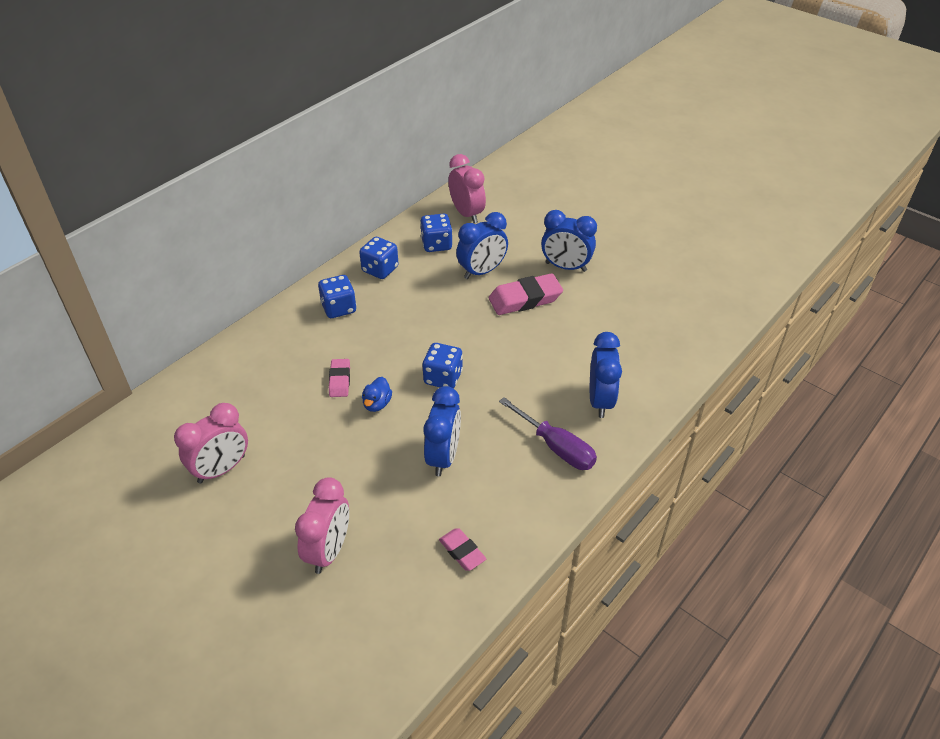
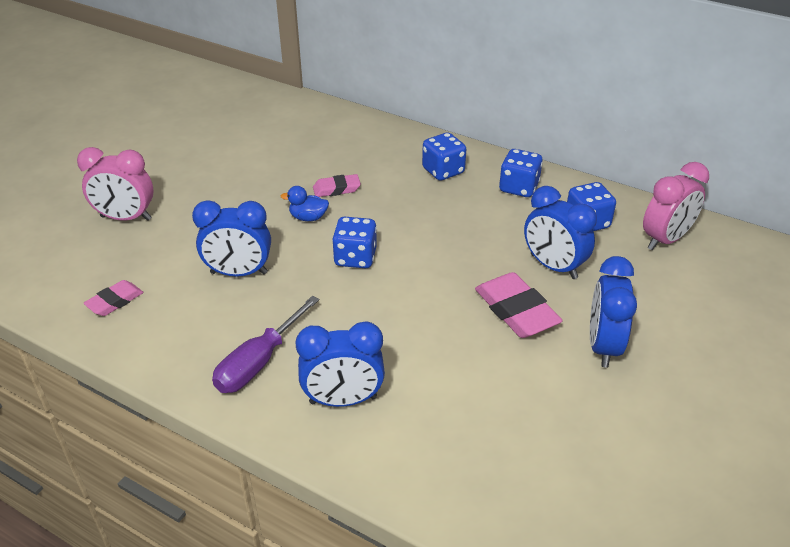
camera: 80 degrees right, 5 degrees down
(221, 469) = (218, 146): pink clock -> none

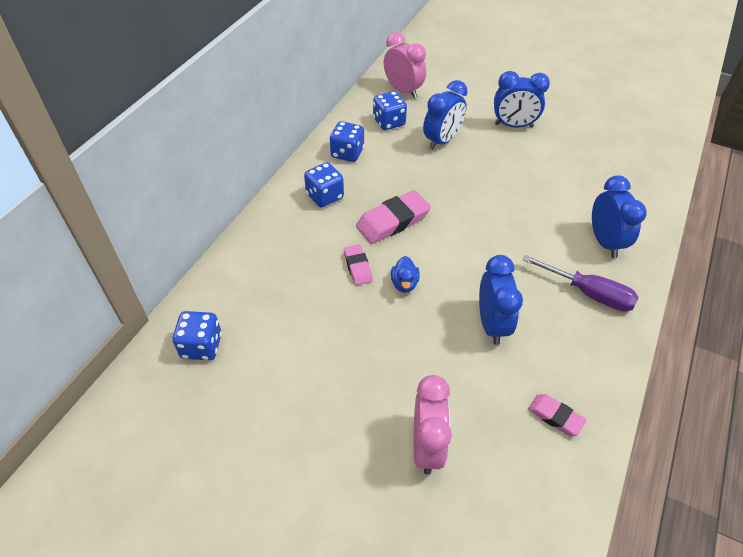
camera: 95 degrees left, 10 degrees up
(355, 258) = (454, 246): blue dice -> blue dice (201, 346)
(516, 311) = (492, 160): pink eraser -> pink eraser (393, 221)

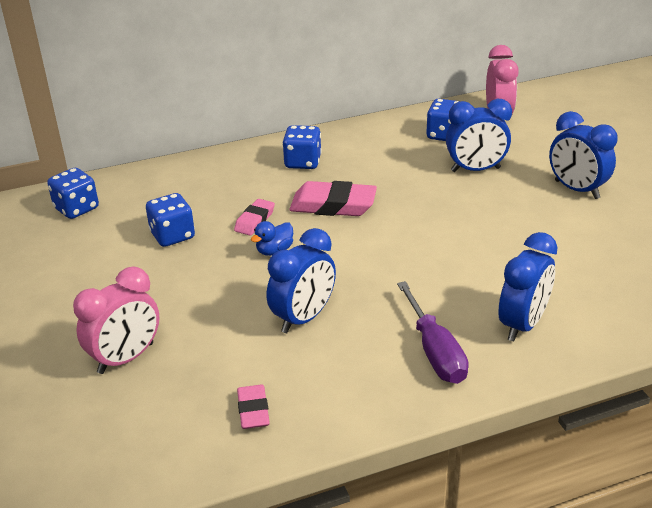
camera: 45 degrees right, 15 degrees down
(347, 153) = (369, 141): blue dice -> blue dice (172, 236)

